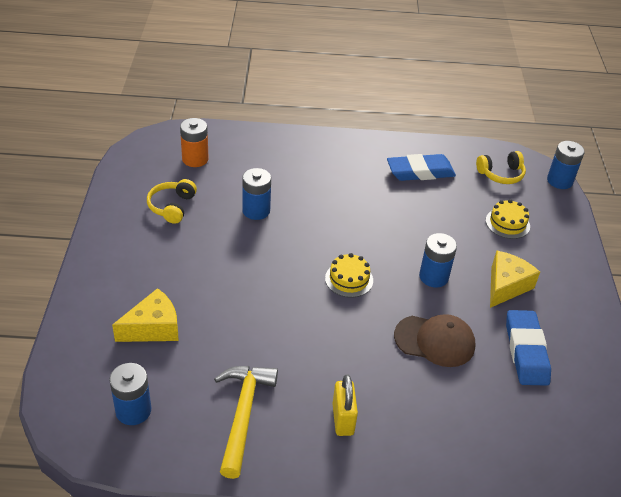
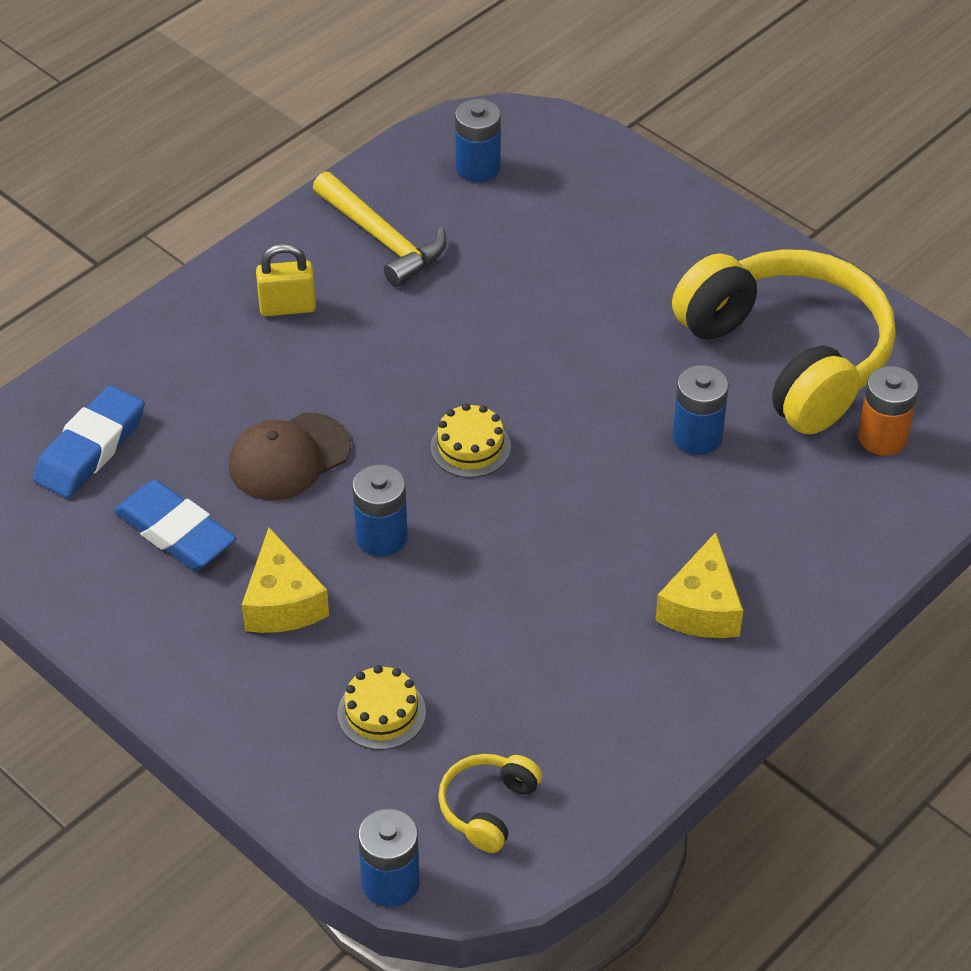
camera: 135 degrees right, 5 degrees up
(153, 328) = (577, 233): yellow cheese -> yellow cheese (701, 608)
(172, 206) = (788, 356): yellow headphones -> yellow headphones, size x2.41
(343, 419) = (287, 307): yellow padlock -> yellow padlock turned 45 degrees counterclockwise
(420, 172) = (600, 696): blue eraser -> blue eraser (90, 449)

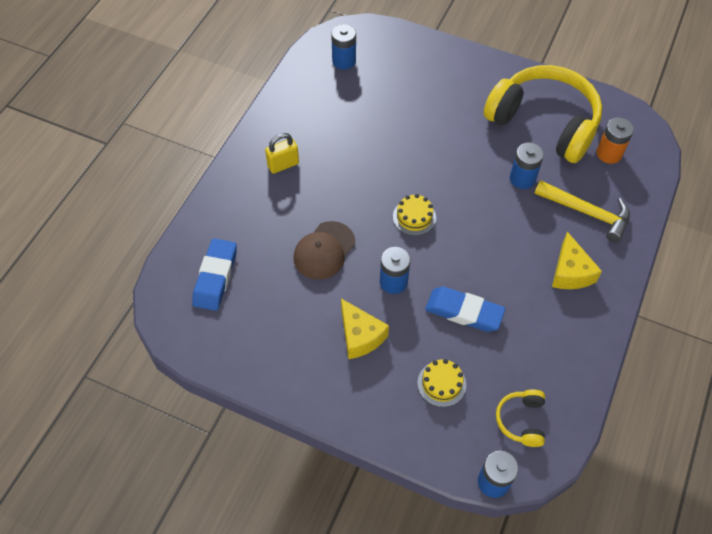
camera: 20 degrees left, 10 degrees up
(175, 532) = (284, 312): blue eraser -> blue eraser (464, 312)
(383, 239) = (314, 113): yellow hammer -> yellow hammer (587, 213)

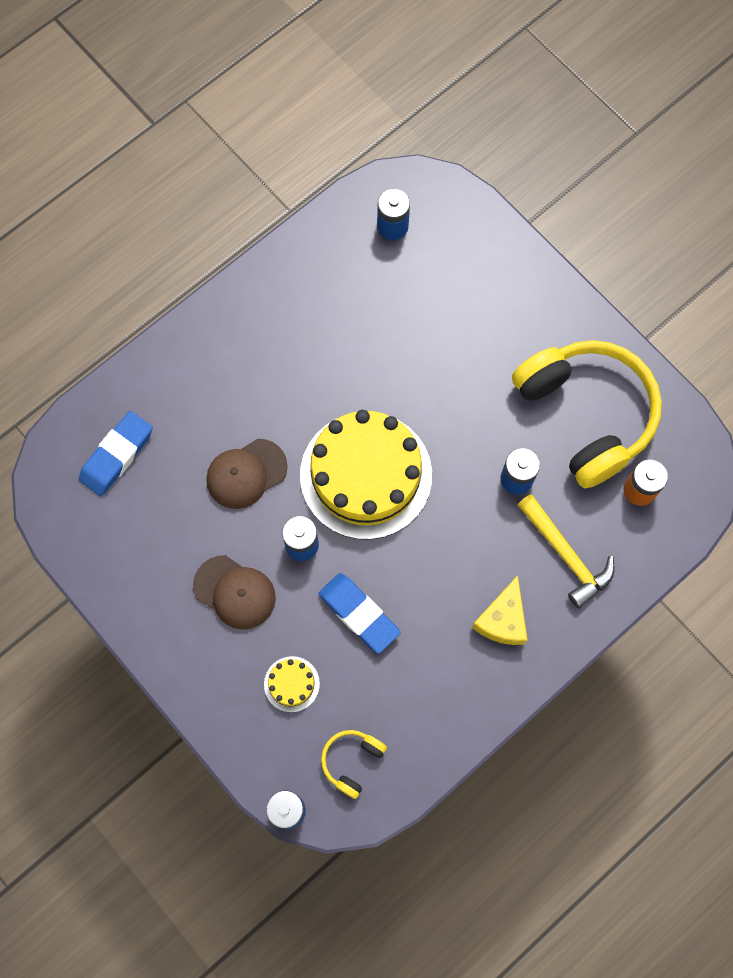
camera: 25 degrees right, 15 degrees up
(283, 165) = (253, 344): yellow padlock -> none
(360, 336) = (235, 592): yellow cheese -> brown cap
(414, 217) = (366, 475): yellow cake -> yellow cake, size x2.48

